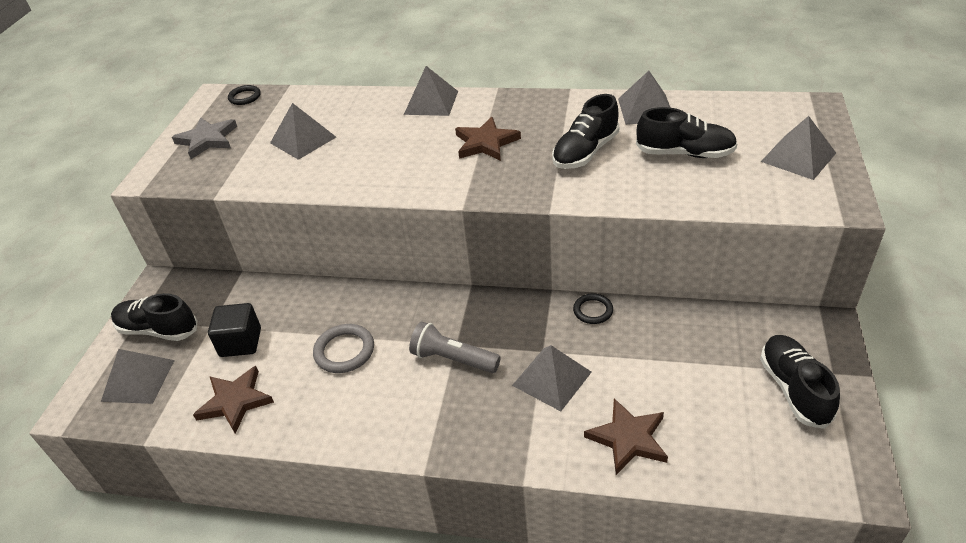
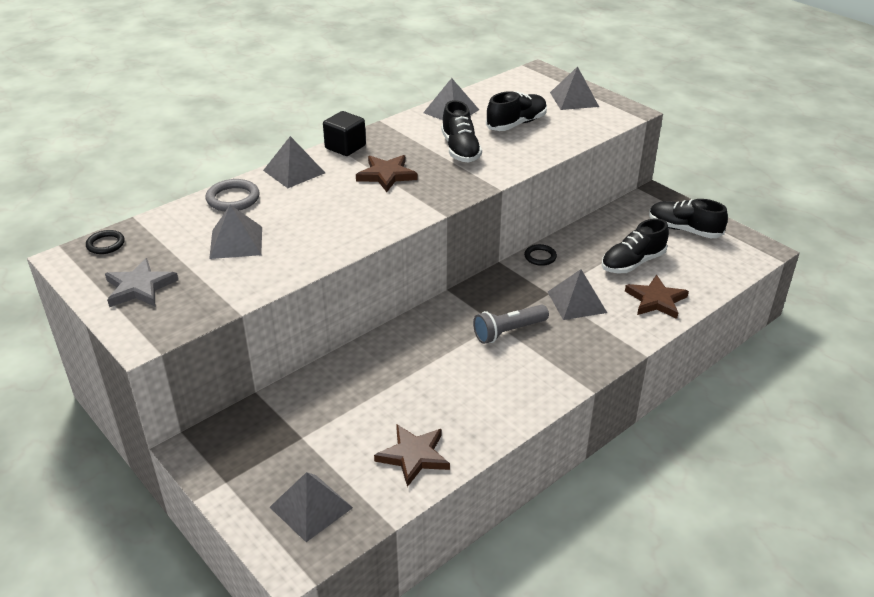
camera: 55 degrees left, 5 degrees down
(158, 330) = (260, 471): black shoe -> black shoe (632, 263)
(241, 342) = (348, 427): black cube -> black cube (345, 147)
(344, 351) = (434, 376): grey ring -> grey ring (233, 198)

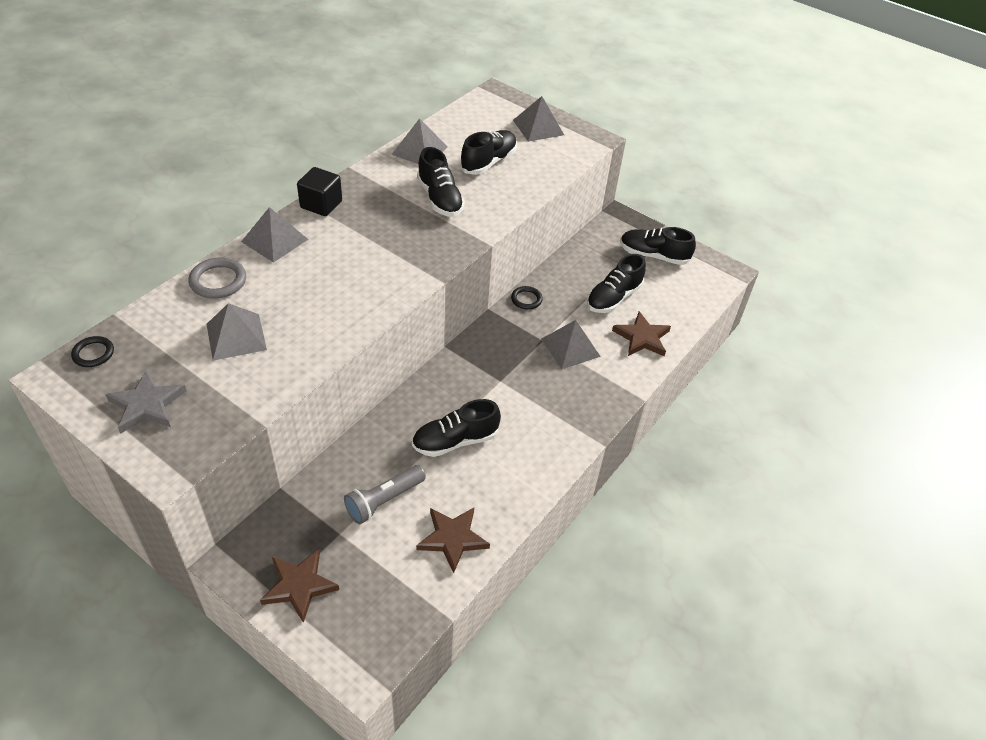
camera: 15 degrees left, 10 degrees up
(311, 507) = (367, 609): grey pyramid -> none
(386, 175) = (372, 237): brown star -> brown star (299, 586)
(438, 371) = (455, 441): none -> black shoe
(508, 331) = (513, 388): grey flashlight -> grey flashlight (384, 500)

